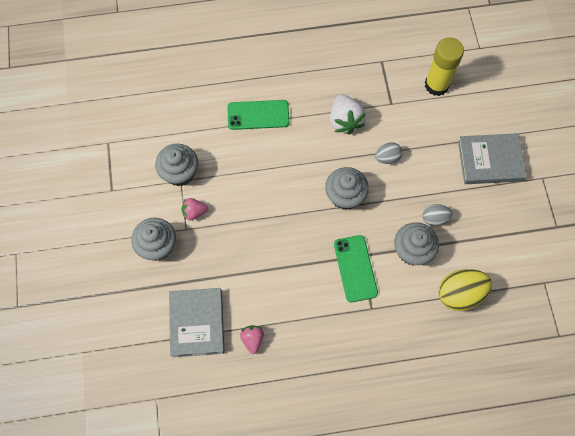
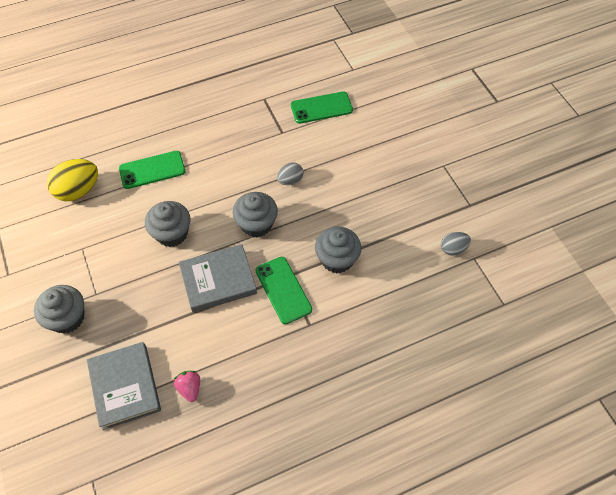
camera: 15 degrees left, 10 degrees down
(180, 173) = (80, 241): grey cupcake -> grey cupcake (172, 233)
(194, 212) = (102, 275): pink strawberry -> none
(345, 121) = (240, 157): white strawberry -> none
(434, 218) = (351, 224): grey egg -> grey egg (453, 249)
(436, 85) = (321, 108): yellow glue stick -> green phone
(460, 294) = (395, 289): yellow egg -> yellow egg (78, 190)
(490, 161) = (390, 161): grey book -> grey book (218, 280)

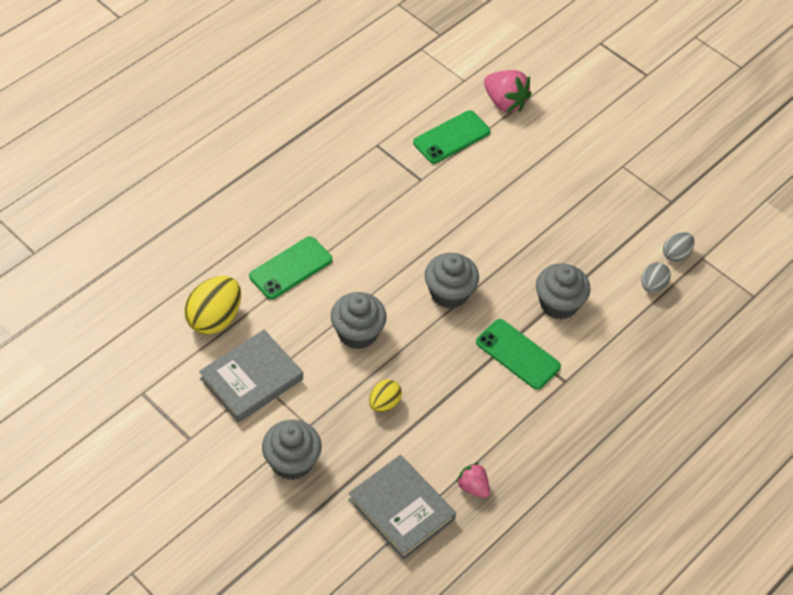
camera: 25 degrees left, 5 degrees down
(160, 295) = (384, 403): none -> yellow egg
(218, 280) = (440, 367): grey book -> grey book (251, 379)
(290, 180) = (461, 232): grey egg -> grey egg (652, 285)
(375, 93) = (505, 102): none -> pink strawberry

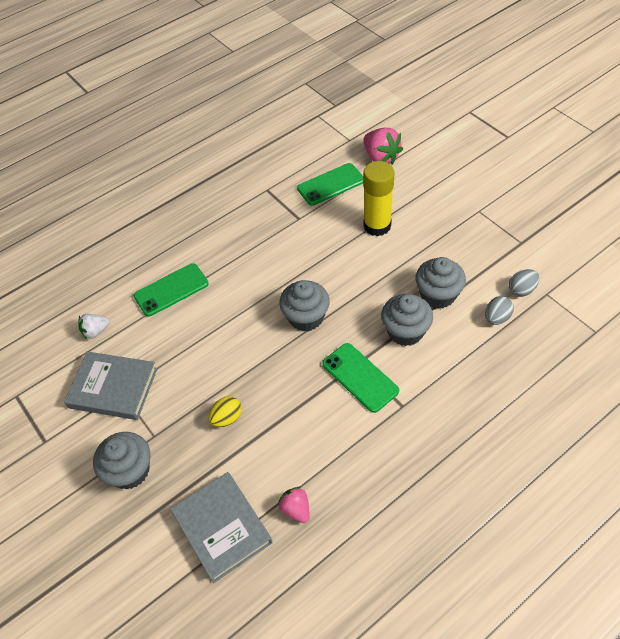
camera: 15 degrees right, 0 degrees up
(215, 318) = (95, 331): yellow egg -> white strawberry
(251, 379) = (113, 388): grey book -> grey book turned 45 degrees clockwise
(357, 333) = (216, 350): grey cupcake -> grey cupcake (438, 295)
(512, 186) = (377, 226): none -> yellow glue stick

